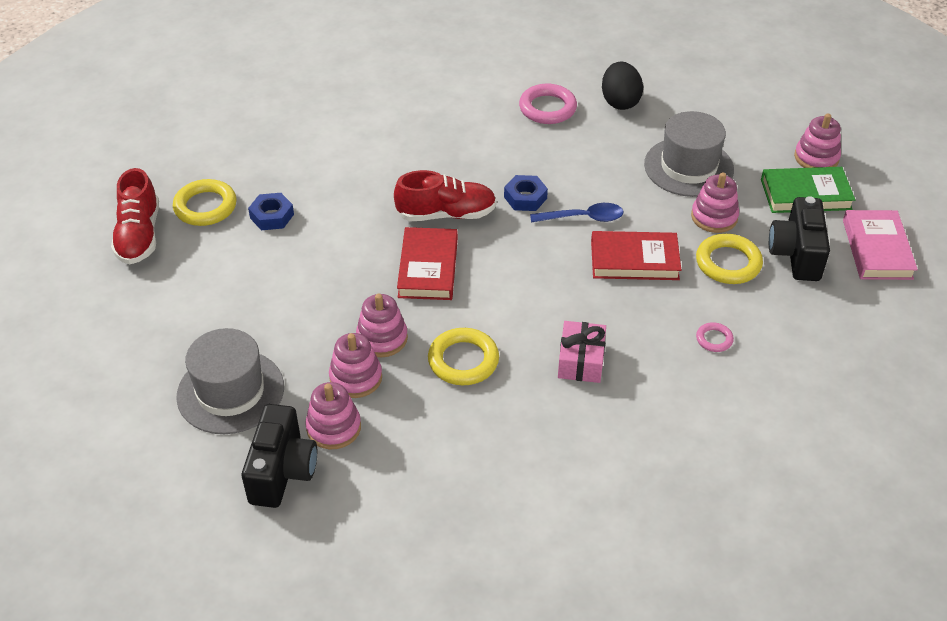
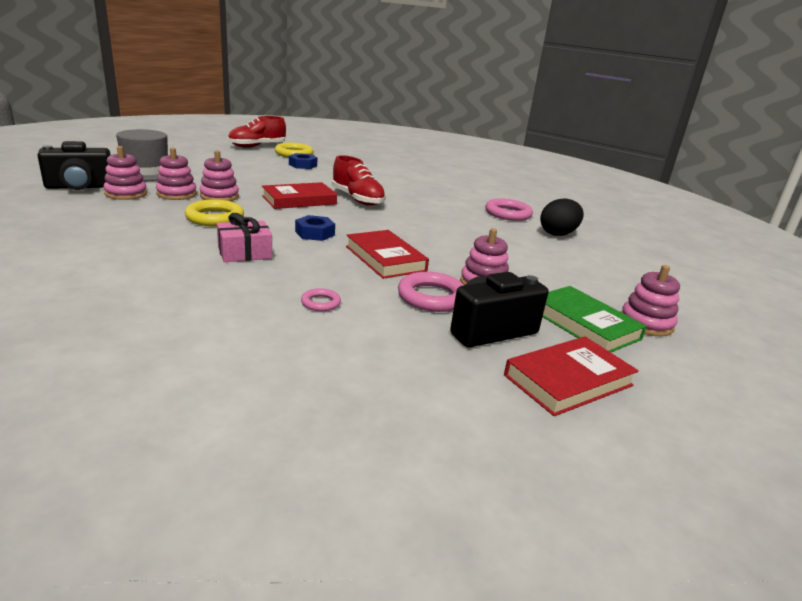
camera: 55 degrees right, 20 degrees down
(525, 198) = (405, 217): blue nut -> blue nut (315, 233)
(583, 218) = (409, 236): blue spoon -> none
(688, 167) = (528, 266): grey hat -> none
(728, 263) = (431, 297): yellow ring -> pink ring
(877, 249) = (568, 380): pink book -> red book

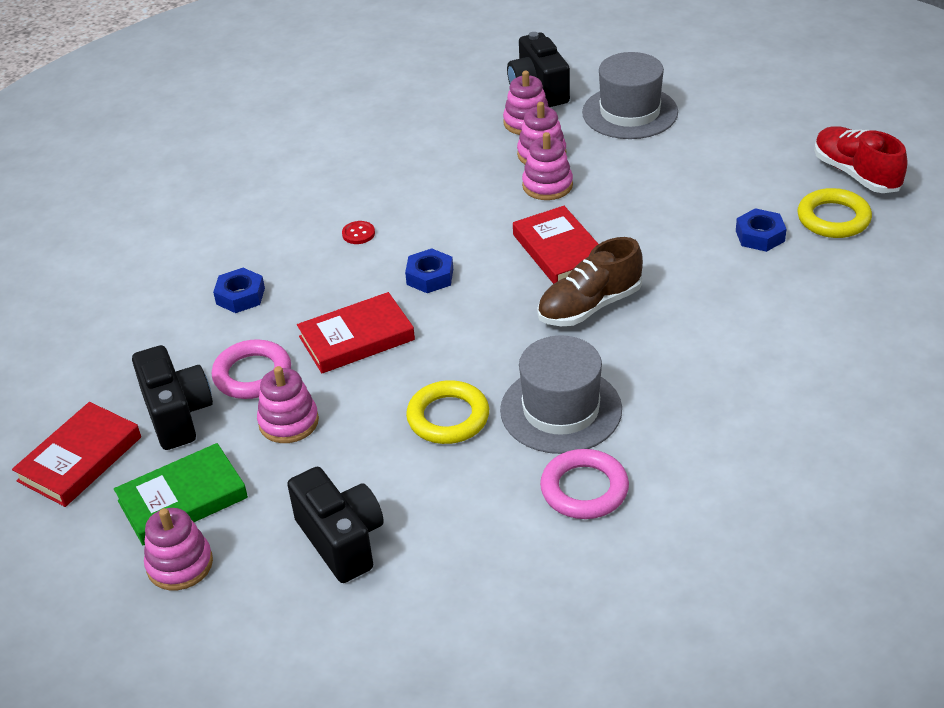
camera: 100 degrees right, 15 degrees up
(215, 218) = (463, 196): yellow ring -> yellow ring (448, 417)
(245, 253) = (358, 234): pink gift -> red button
(320, 303) = (240, 296): pink ring -> blue nut
(357, 199) = (589, 306): red shoe -> brown shoe
(449, 213) = (561, 410): none -> grey hat
(558, 234) = (494, 544): black egg -> none
(568, 380) = (80, 459): red book -> red book turned 60 degrees clockwise
(583, 270) = (341, 540): none -> black camera

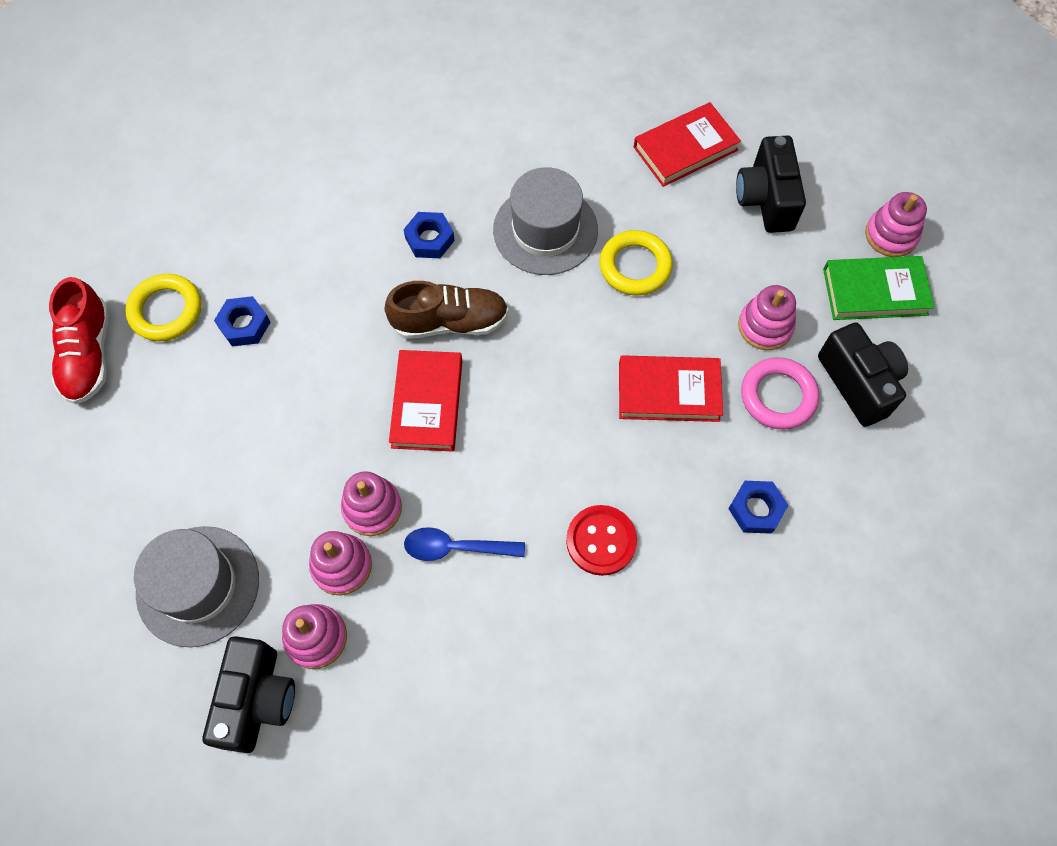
camera: 155 degrees left, 25 degrees up
(80, 459) = (953, 375): red book -> red book (685, 149)
(177, 414) = (858, 383): black camera -> black camera turned 150 degrees clockwise
(358, 234) = (601, 541): red button -> red button, size x1.85
(430, 276) = (564, 436): blue nut -> blue nut (429, 239)
(467, 191) = (456, 548): none -> blue spoon
(584, 489) = (574, 157): pink ring -> none

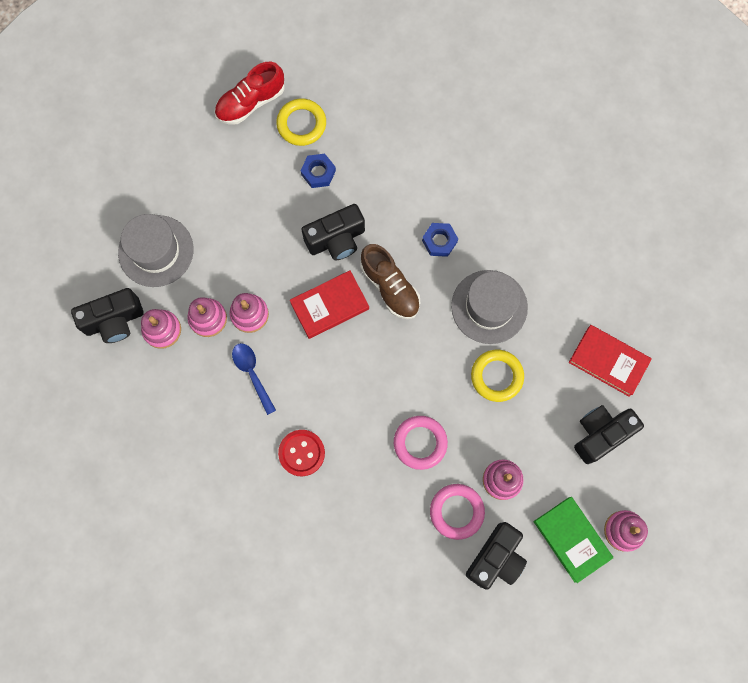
camera: 60 degrees right, 10 degrees up
(346, 350) = (336, 240): none -> black camera
(668, 392) = (420, 443): red book -> pink ring
(756, 509) = (372, 534): blue nut -> none

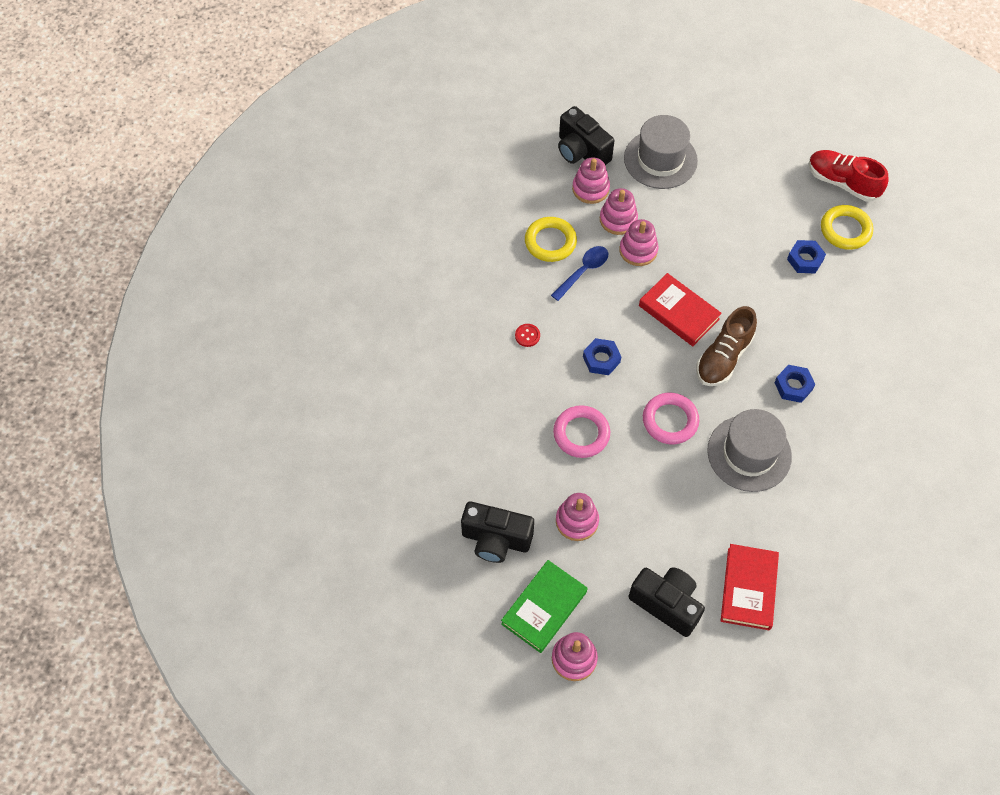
camera: 70 degrees right, 15 degrees down
(301, 453) = (527, 336): red button -> red button, size x0.54
(336, 240) = (746, 296): black camera -> none
(352, 395) = (601, 359): none -> blue nut
(456, 511) = (527, 488): pink ring -> pink ring (670, 420)
(496, 376) = (680, 483): yellow ring -> yellow ring (550, 242)

